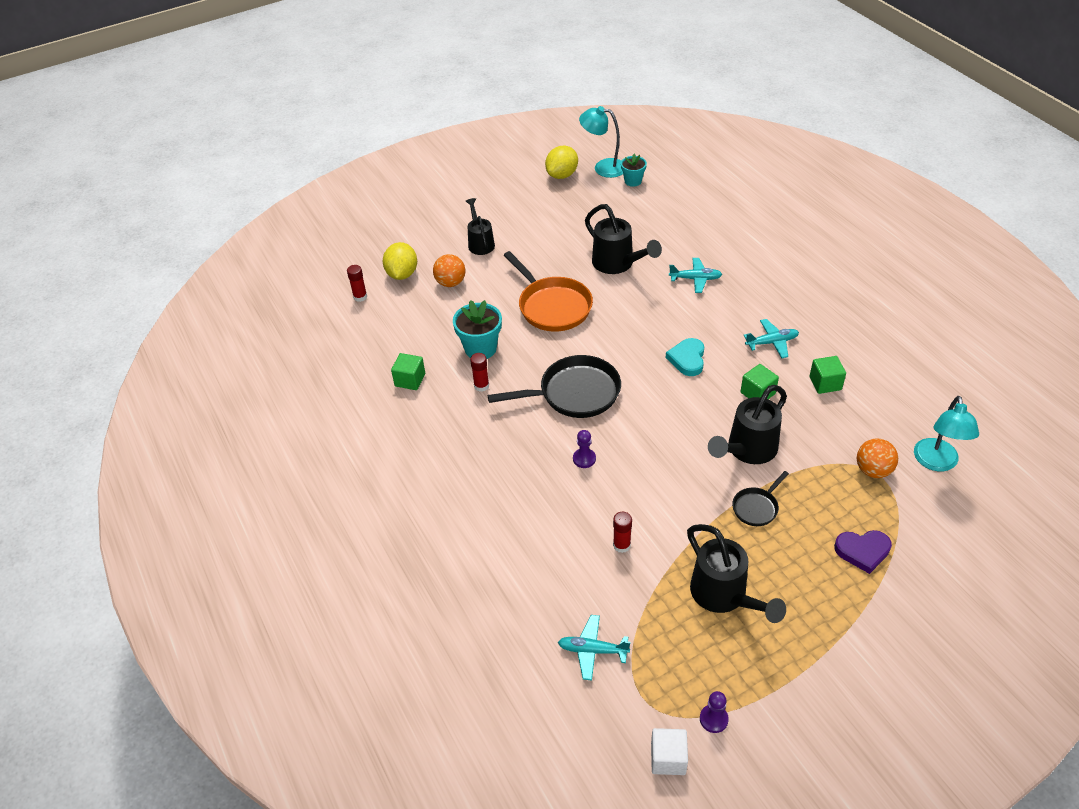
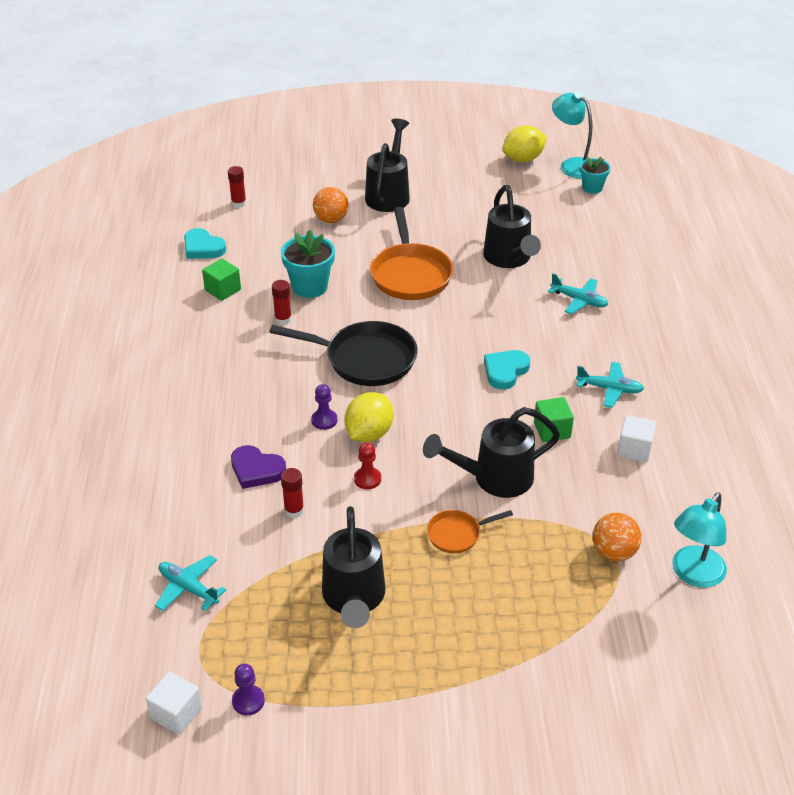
camera: 25 degrees right, 5 degrees down
(362, 349) = (203, 248): none -> turquoise heart
(402, 274) = (293, 197): yellow lemon -> yellow lemon (369, 433)
(480, 243) = (389, 194): black watering can -> black watering can, size x1.51
(656, 493) = (367, 479): none -> red pawn
(756, 507) = (457, 534): black pan -> orange pan
(825, 383) = (634, 449): green cube -> white cube
(862, 551) = (533, 622): purple heart -> purple heart (256, 470)

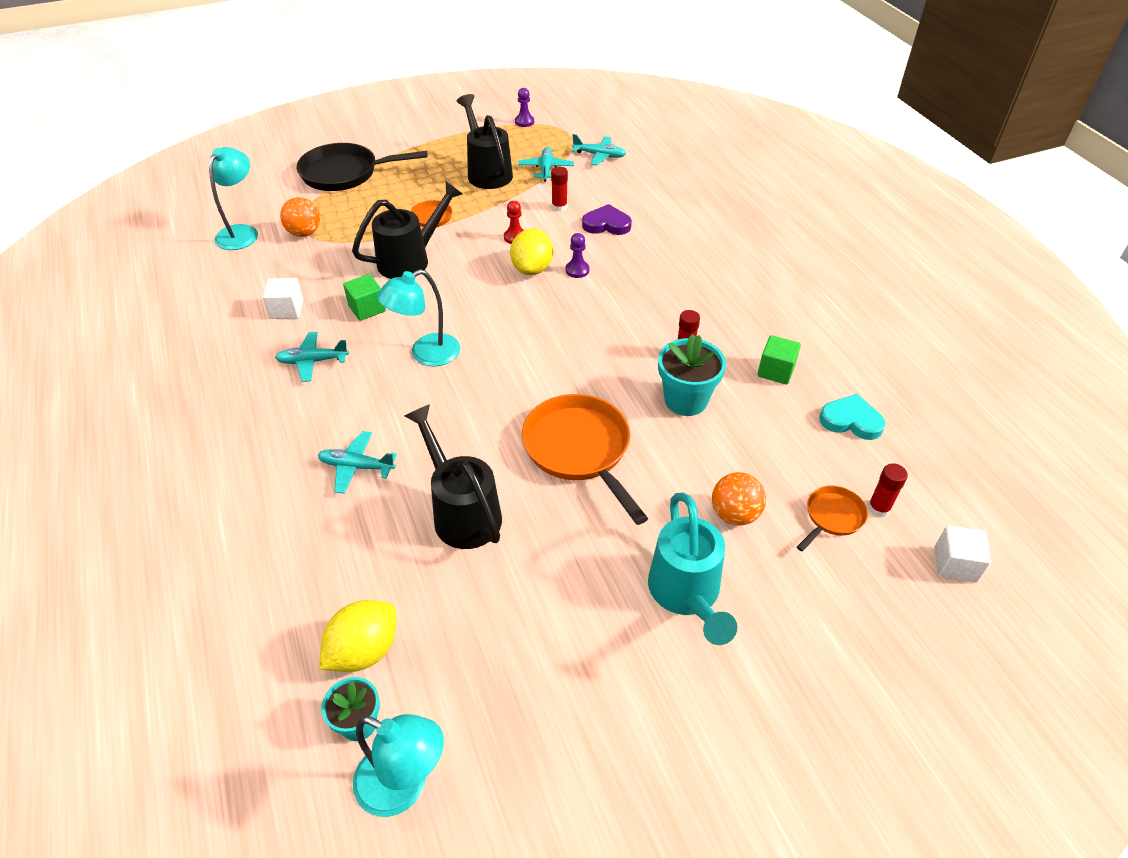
camera: 160 degrees right, 5 degrees up
(176, 713) = (561, 111): white cube -> white cube (955, 564)
(271, 206) = (832, 517): none -> orange pan
(274, 582) = (546, 169): none -> turquoise plane
(365, 359) = (573, 332): black pan -> black pan (345, 173)
(389, 194) = (686, 594): black watering can -> turquoise watering can
(505, 371) = (425, 354): turquoise heart -> turquoise lamp
(523, 159) = (501, 775): yellow lemon -> yellow lemon (364, 651)

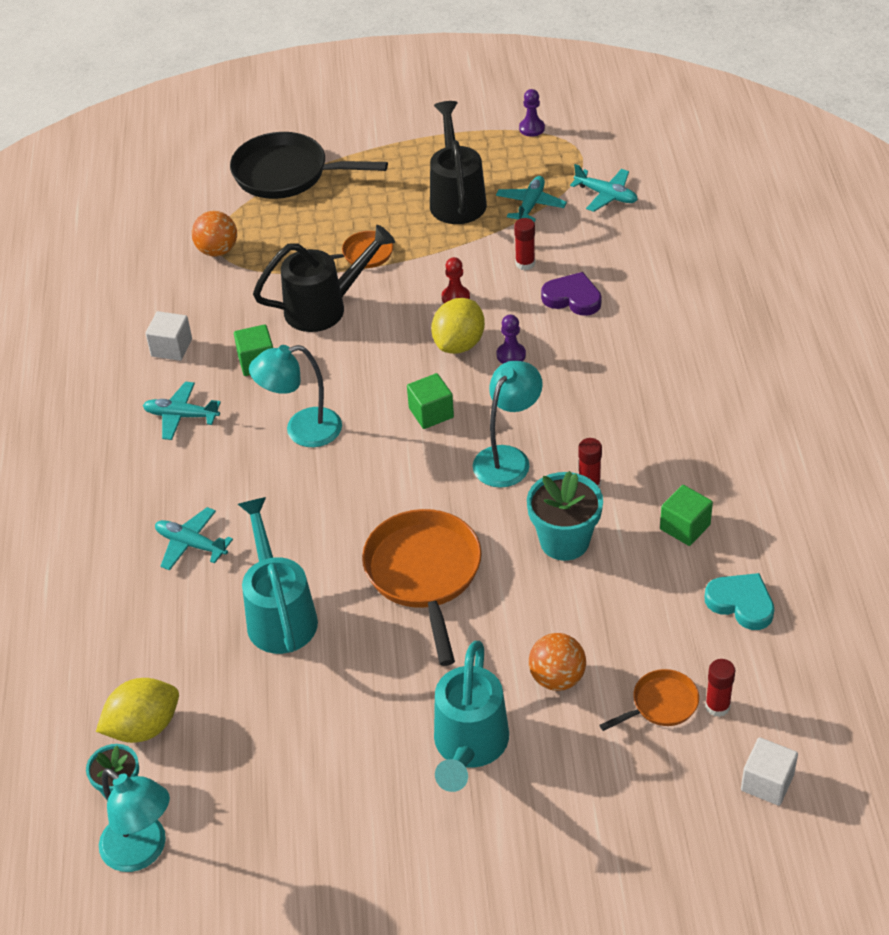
camera: 20 degrees right, 0 degrees up
(242, 232) = (149, 238): turquoise lamp -> turquoise lamp (508, 458)
(462, 512) = (279, 614): black watering can -> turquoise watering can
(531, 322) = (431, 413): none -> green cube

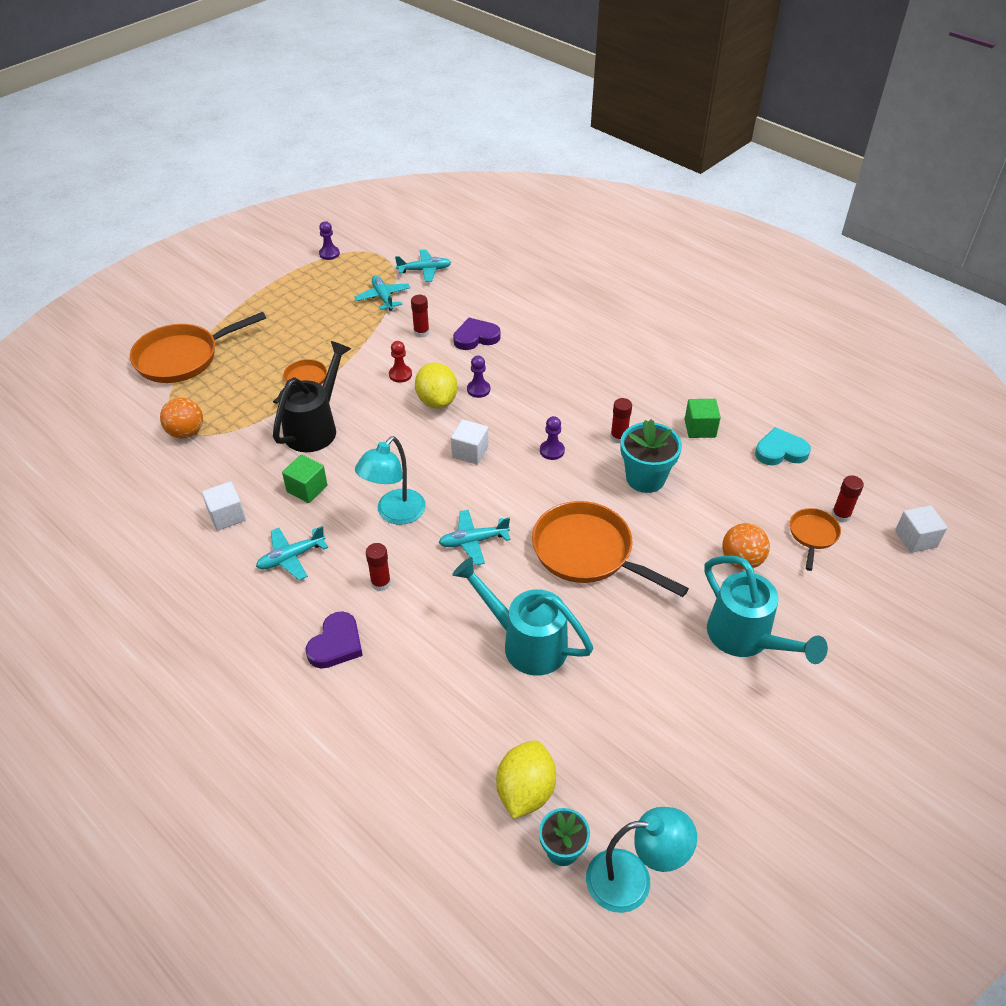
camera: 45 degrees left, 0 degrees up
(137, 512) = (336, 644): none -> purple heart
(191, 544) = (405, 639): turquoise plane -> turquoise plane (473, 541)
(224, 484) = (381, 583): none -> red glue stick
(287, 174) = (182, 357): black pan -> orange pan
(431, 413) = (470, 452): green cube -> white cube
(456, 198) = (328, 316): black watering can -> none
(508, 458) = (552, 451): turquoise lamp -> purple pawn

